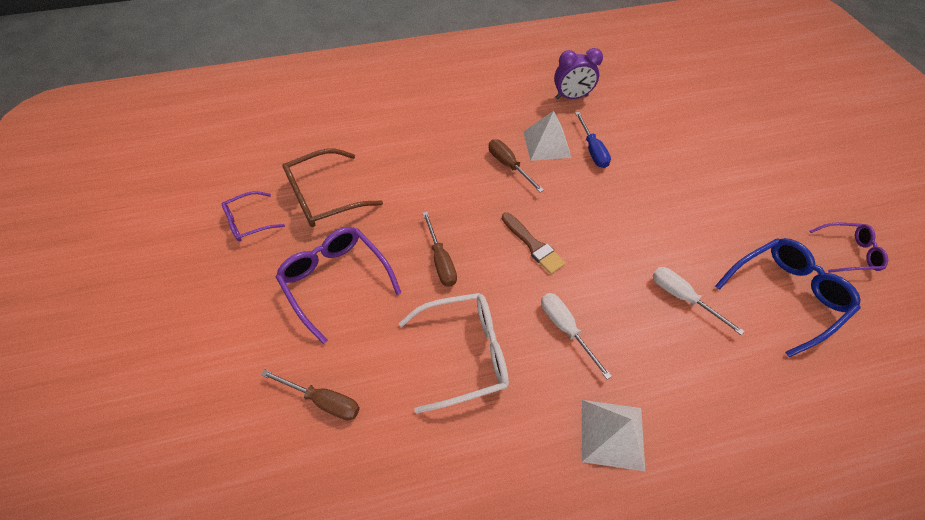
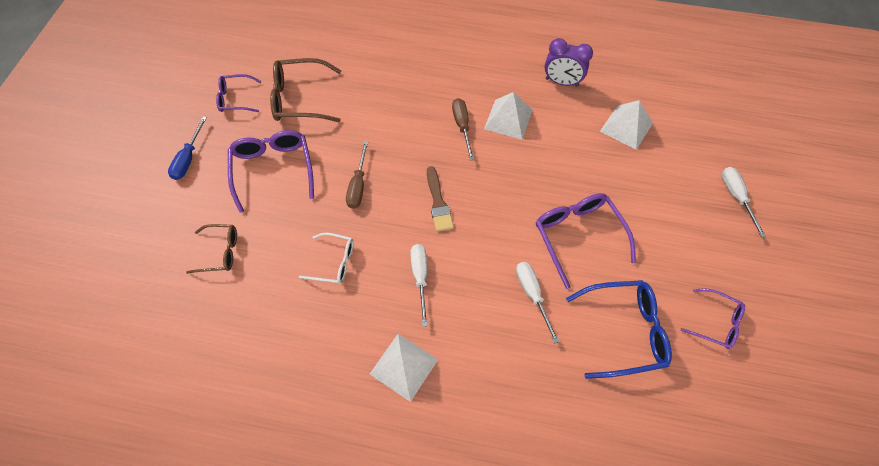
camera: 25 degrees right, 5 degrees up
(323, 400) = (220, 252): brown screwdriver -> brown glasses
(464, 353) = (334, 262): white glasses -> white glasses, size x0.60
(592, 150) = (545, 139): blue screwdriver -> blue screwdriver (188, 159)
(652, 115) = (626, 127): none -> white pyramid
(681, 224) = (578, 236): none -> purple glasses
(779, 141) = (736, 197): none -> white screwdriver

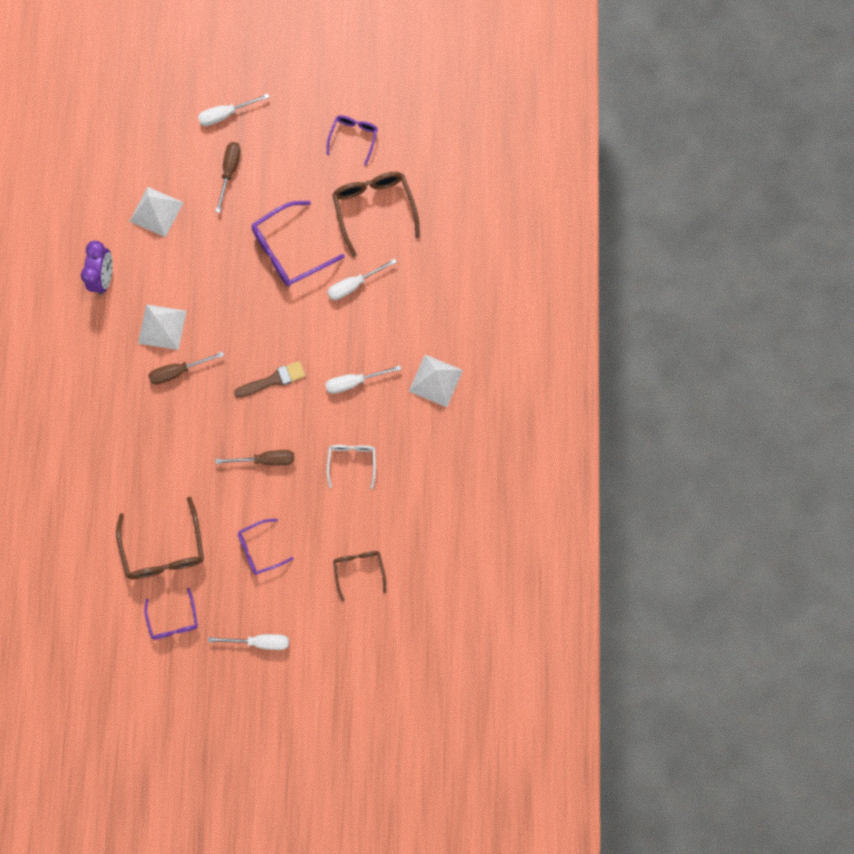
camera: 100 degrees left, 15 degrees up
(188, 159) = (260, 642): blue screwdriver -> white screwdriver
(273, 169) = (260, 549): purple glasses -> purple glasses, size x0.60
(624, 331) = (374, 209): blue glasses -> brown glasses
(670, 192) = (229, 171): none -> brown screwdriver

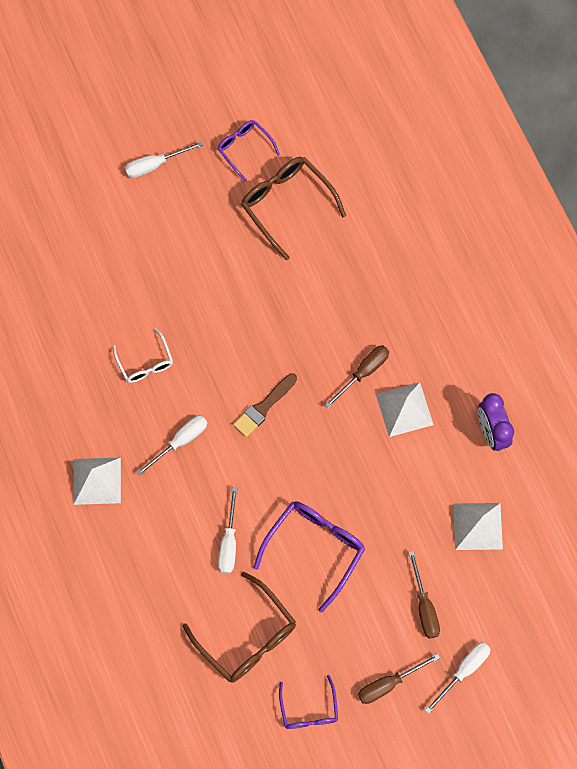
camera: 155 degrees right, 5 degrees down
(260, 549) = (195, 244): purple glasses -> none
(266, 460) = (231, 327): brown screwdriver -> brown screwdriver (388, 684)
(354, 285) = (229, 542): white screwdriver -> white screwdriver turned 150 degrees clockwise
(359, 570) = (91, 266): brown glasses -> none

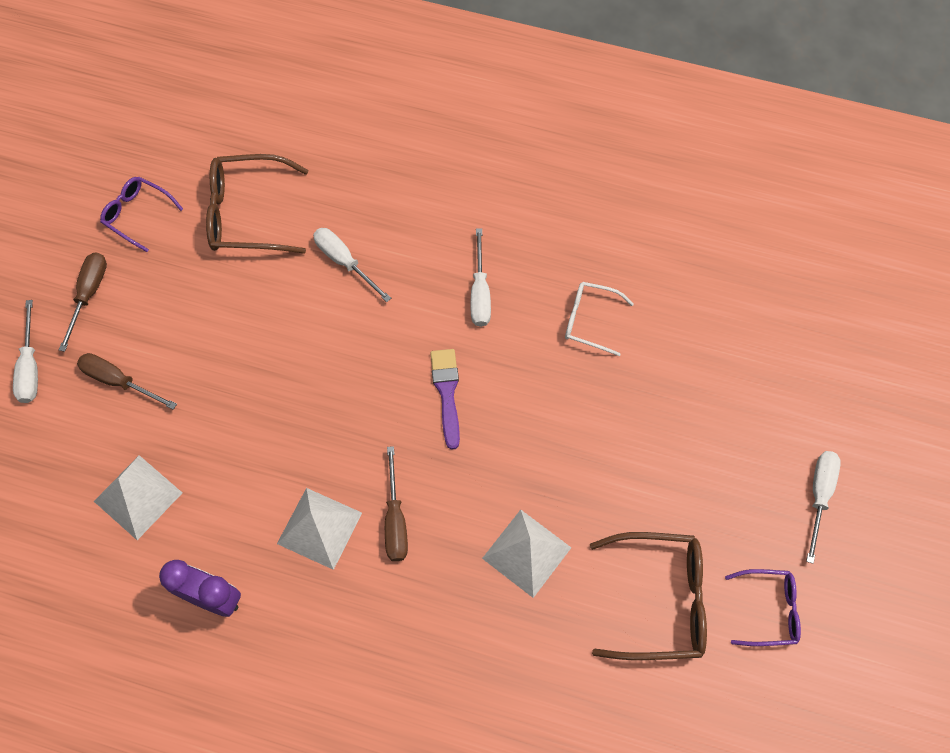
camera: 130 degrees right, 5 degrees down
(97, 480) = (506, 198): white pyramid -> white pyramid (526, 553)
(263, 407) = (447, 392): brown brush -> purple brush
(315, 548) = (266, 329): purple glasses -> none

